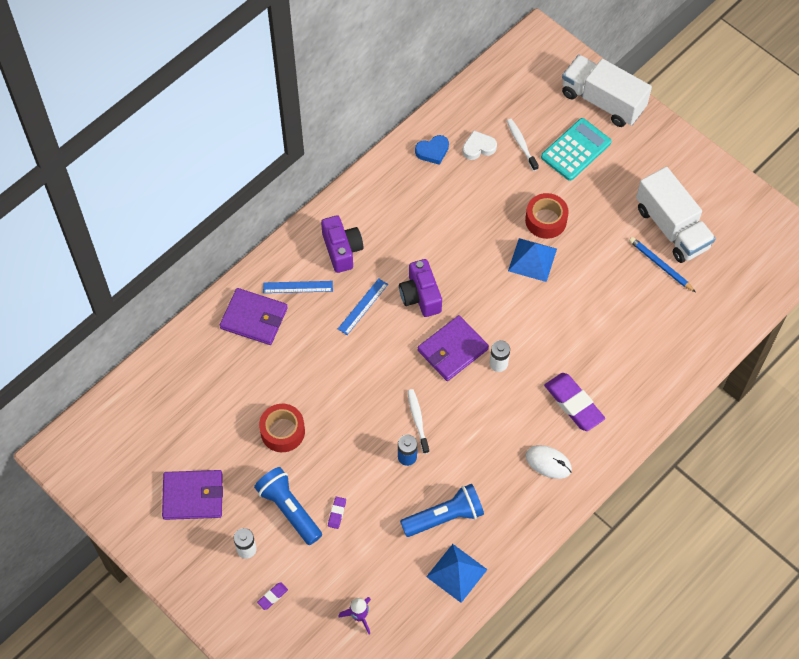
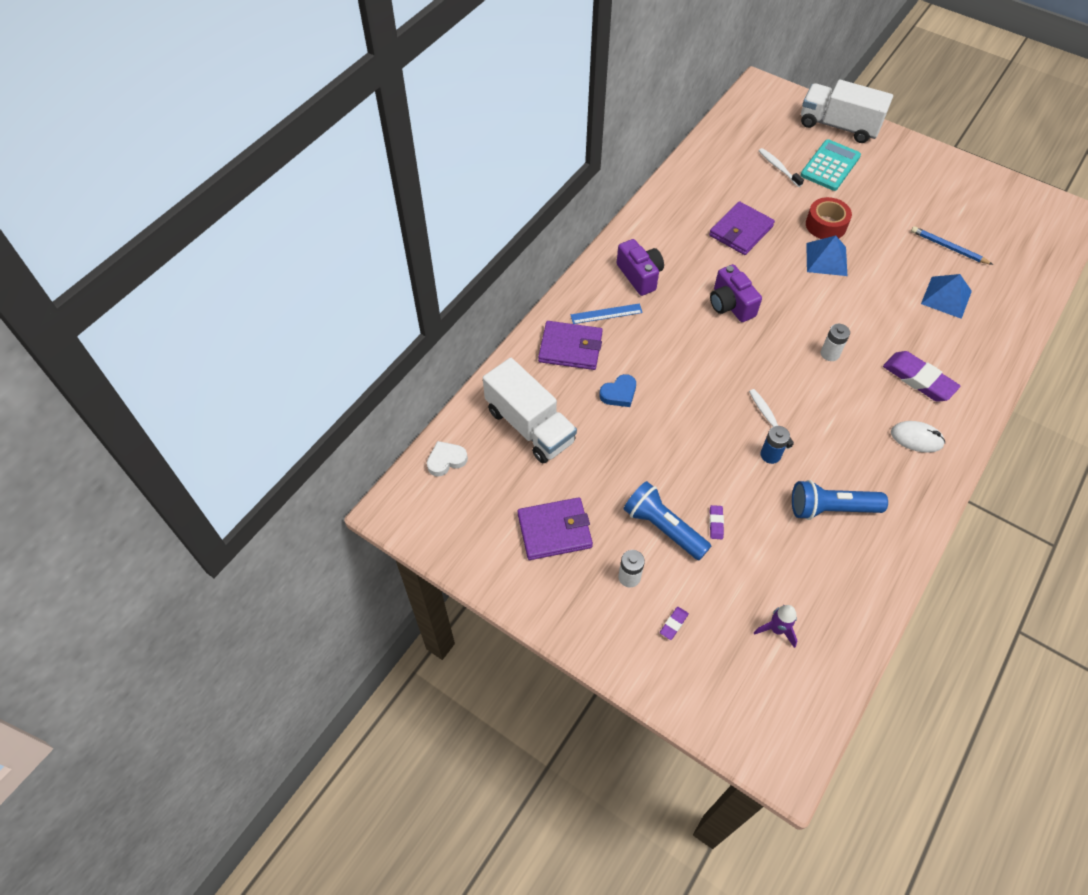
camera: 10 degrees left, 5 degrees down
(282, 431) = (632, 450): red tape -> none
(362, 306) = (676, 322): blue ruler -> none
(432, 151) = (698, 183): blue heart -> blue heart (619, 393)
(444, 517) = (831, 508): blue flashlight -> blue flashlight turned 150 degrees counterclockwise
(452, 350) = (779, 348): purple wallet -> purple wallet (741, 231)
(456, 573) = (865, 564): blue pyramid -> blue pyramid (946, 297)
(478, 147) = (740, 175): white heart -> white heart (446, 460)
(672, 228) = (945, 216): white truck -> white truck (529, 426)

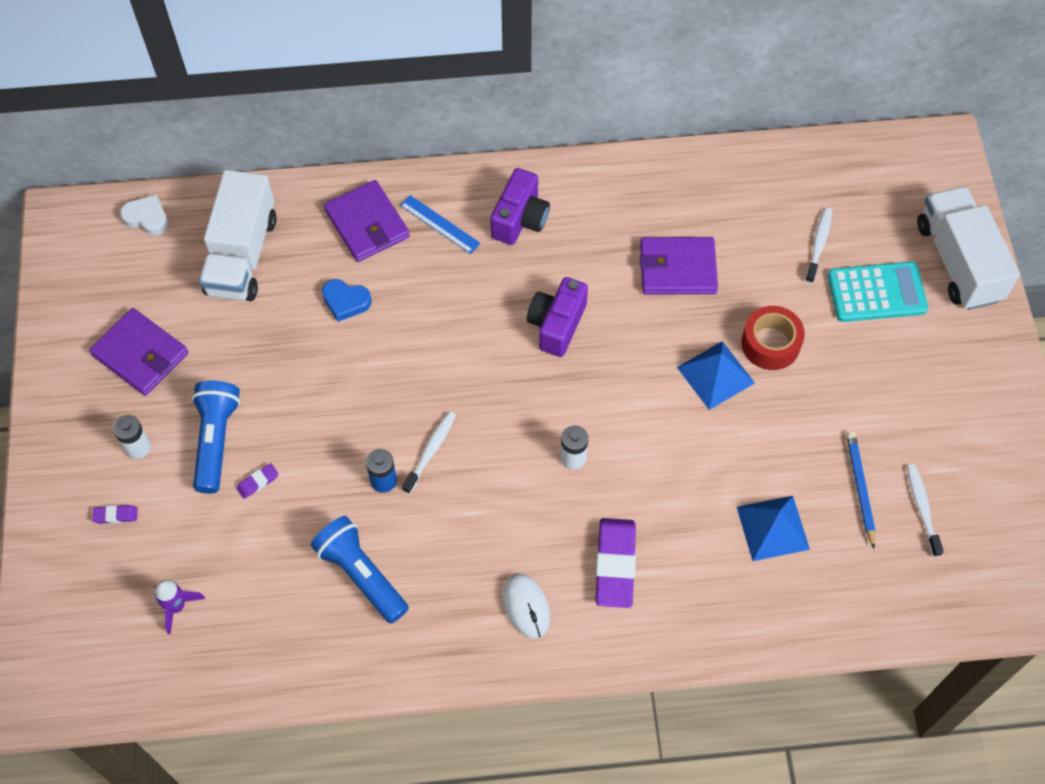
camera: 50 degrees right, 5 degrees up
(979, 232) = (922, 508): none -> white toothbrush

